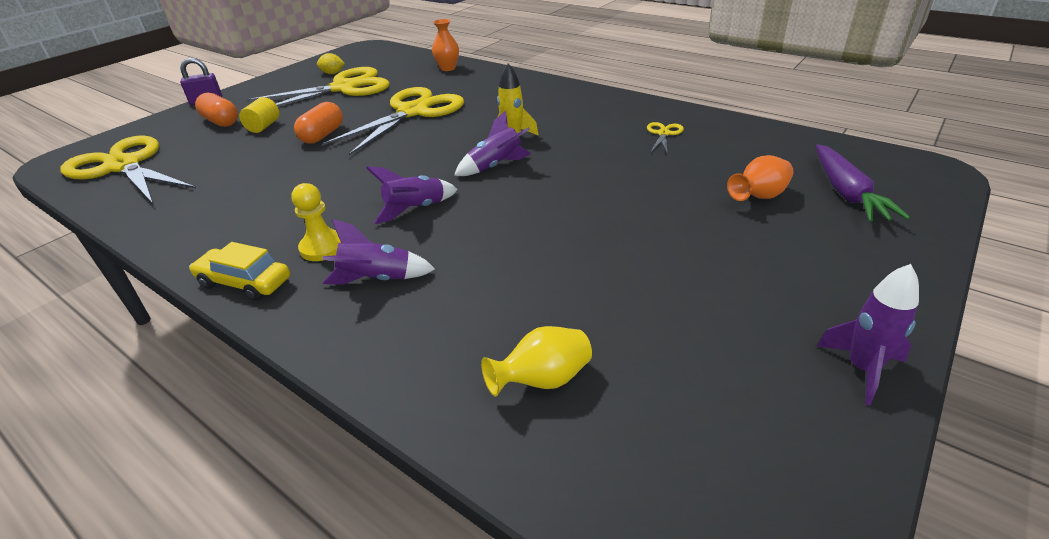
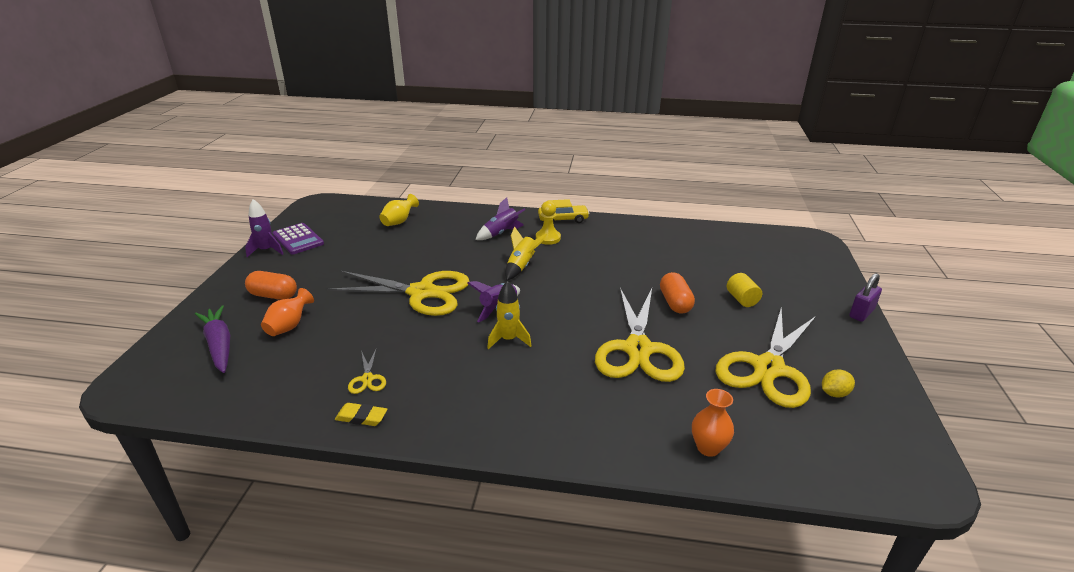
camera: 150 degrees right, 5 degrees down
(123, 166) = (762, 247): yellow scissors -> yellow scissors (422, 292)
(221, 122) = (788, 295): orange capsule -> orange capsule (273, 295)
(415, 209) = (521, 266): purple rocket -> yellow rocket
(672, 113) = (361, 417): none -> yellow eraser
(794, 389) = (298, 239): none -> purple calculator

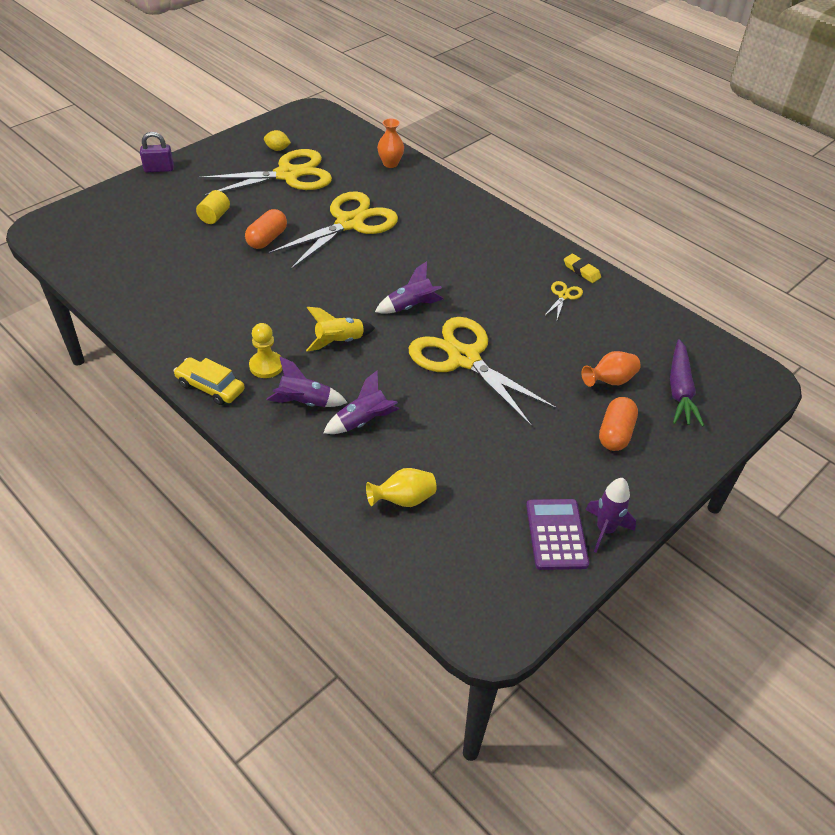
camera: 145 degrees left, 15 degrees up
(273, 295) = (615, 433): orange capsule -> orange capsule turned 60 degrees clockwise
(456, 239) = (363, 421): none -> purple rocket
(508, 339) = (432, 275): yellow rocket -> none

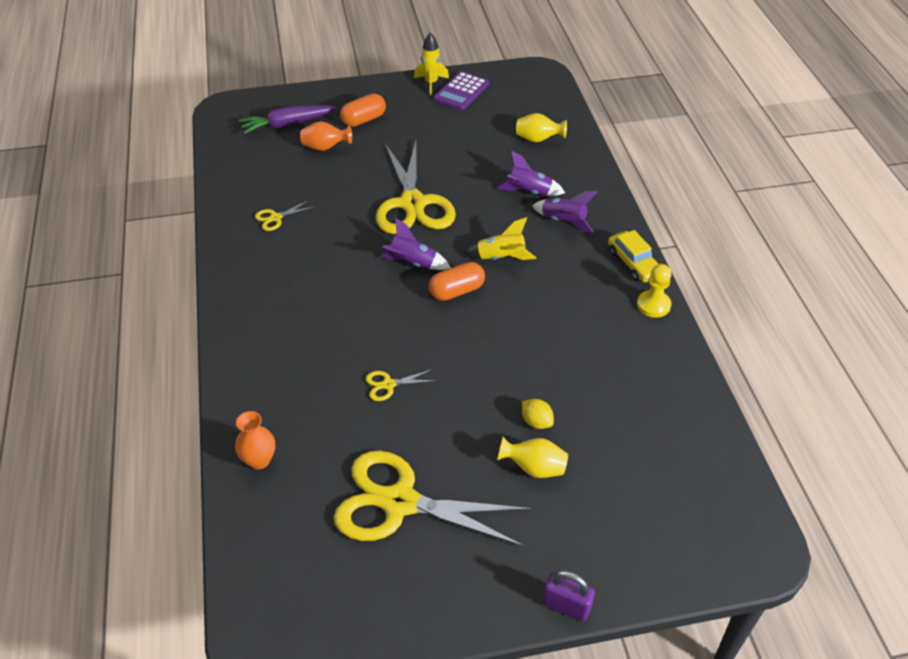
camera: 145 degrees left, 0 degrees up
(214, 216) = (534, 468): yellow cylinder -> yellow vase
(266, 366) = (577, 262): yellow pawn -> yellow pawn (653, 305)
(267, 239) = (493, 403): orange capsule -> orange capsule (457, 291)
(277, 149) = (377, 567): yellow lemon -> yellow lemon (536, 422)
(349, 223) = (388, 385): yellow scissors -> yellow scissors, size x0.40
(581, 271) = (231, 232): yellow eraser -> none
(605, 530) = (431, 83): purple rocket -> yellow rocket
(679, 390) = (287, 124): purple carrot -> purple carrot turned 150 degrees counterclockwise

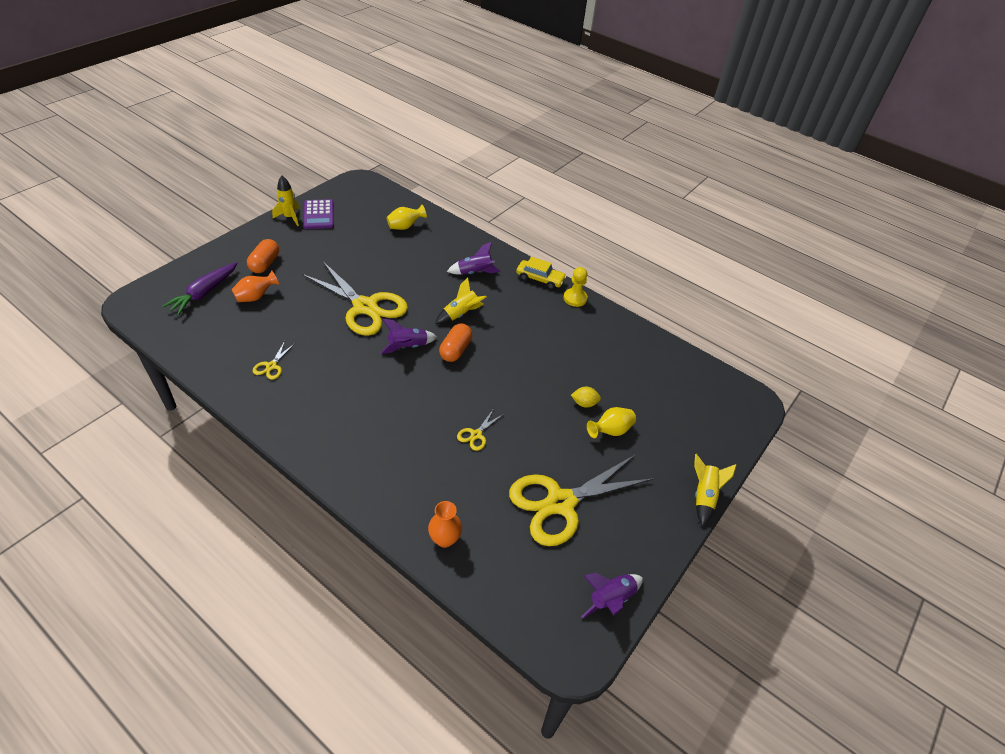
camera: 45 degrees left, 0 degrees up
(528, 192) = (434, 263): purple rocket -> purple rocket (610, 599)
(566, 605) = (704, 496): purple padlock -> yellow rocket

